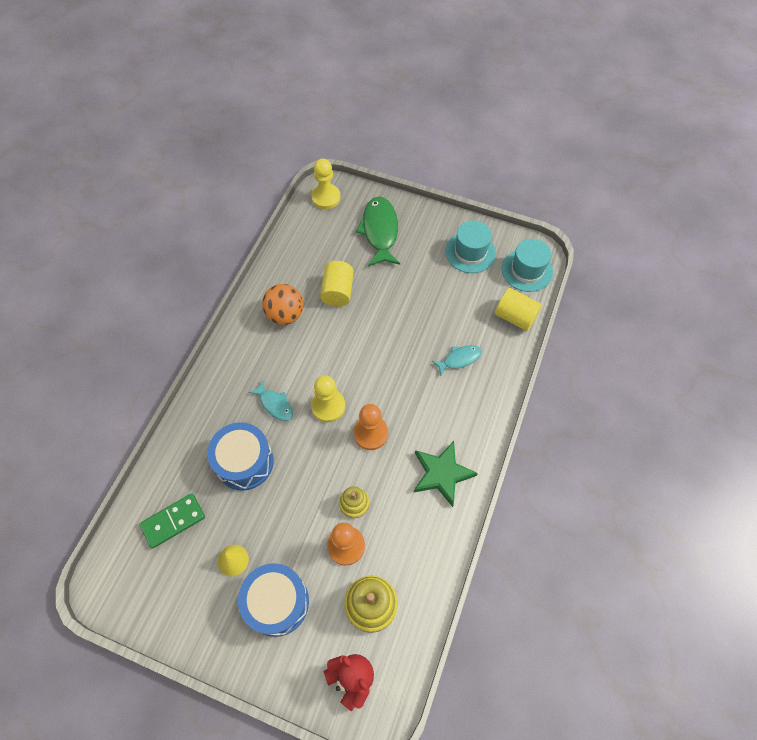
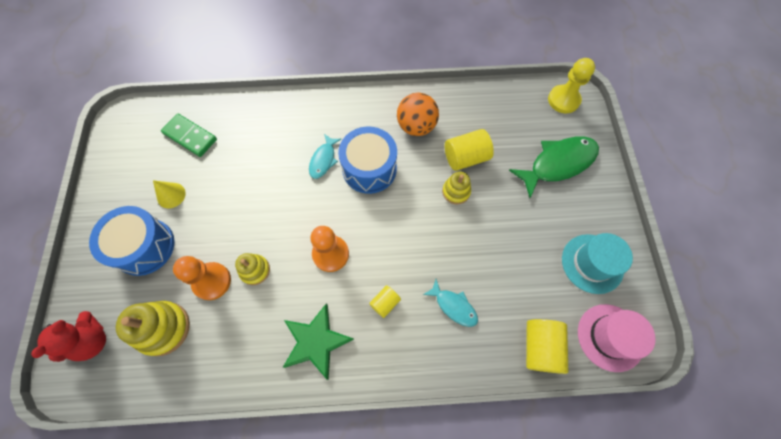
camera: 65 degrees right, 5 degrees up
(244, 462) = (260, 162): blue drum -> blue drum (369, 168)
(328, 406) = (341, 204): yellow pawn -> none
(364, 313) = (456, 191): none -> yellow stacking toy
(434, 408) = (385, 303): none -> yellow cylinder
(527, 270) = (610, 337): turquoise hat -> pink hat

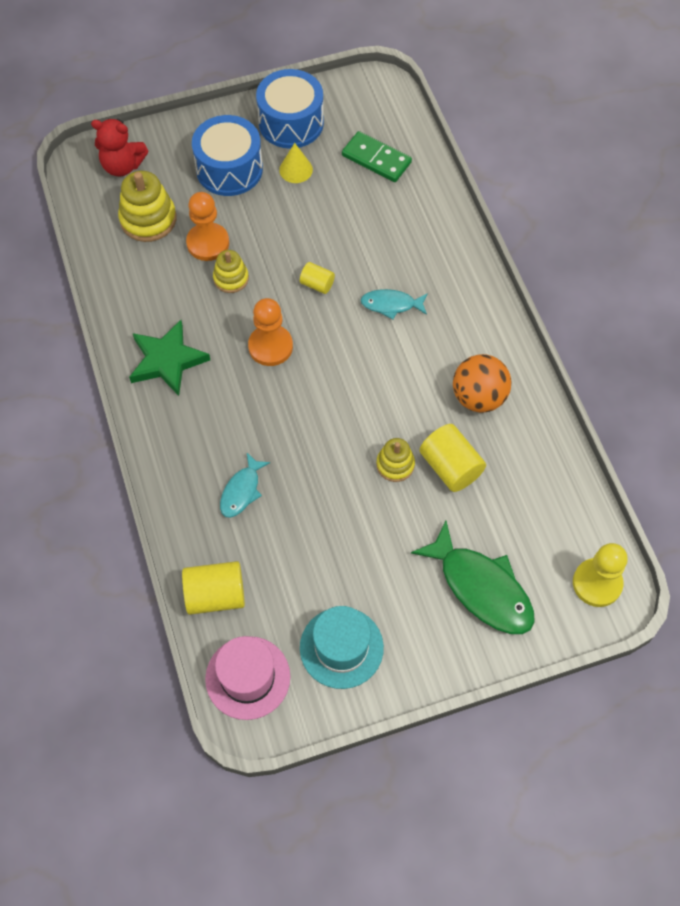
camera: 75 degrees right, 5 degrees down
(190, 136) = (376, 159): green domino -> green domino turned 75 degrees counterclockwise
(369, 168) = (396, 358): blue drum -> blue drum (291, 123)
(385, 303) = (227, 417): yellow cylinder -> yellow cylinder (317, 284)

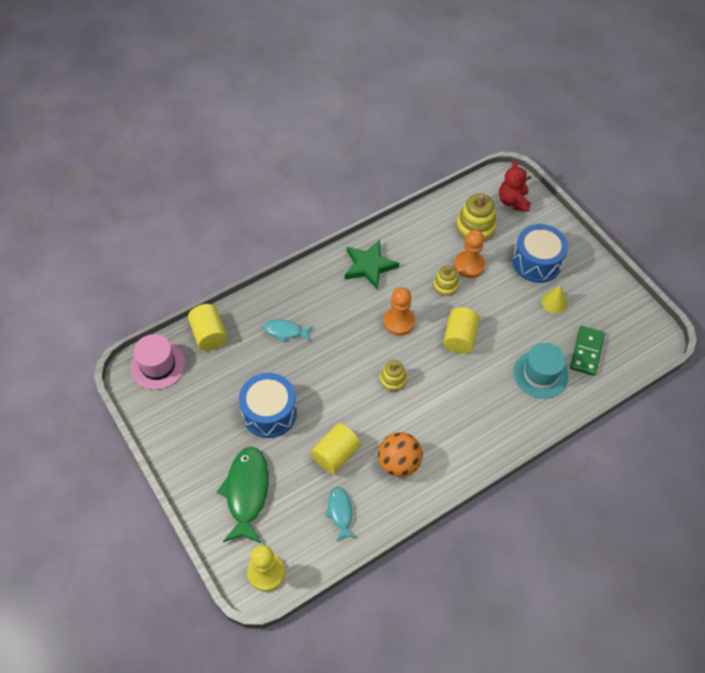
camera: 75 degrees right, 5 degrees down
(291, 123) = (595, 289): blue drum -> blue drum (269, 412)
(317, 284) = (459, 338): yellow cylinder -> yellow cylinder, size x1.75
(341, 647) = (187, 414): turquoise hat -> turquoise hat (540, 374)
(391, 305) = (459, 389): turquoise fish -> turquoise fish (340, 512)
(395, 465) = (328, 418): yellow stacking toy -> yellow stacking toy (393, 379)
(481, 587) = (246, 492): green fish -> green fish turned 150 degrees clockwise

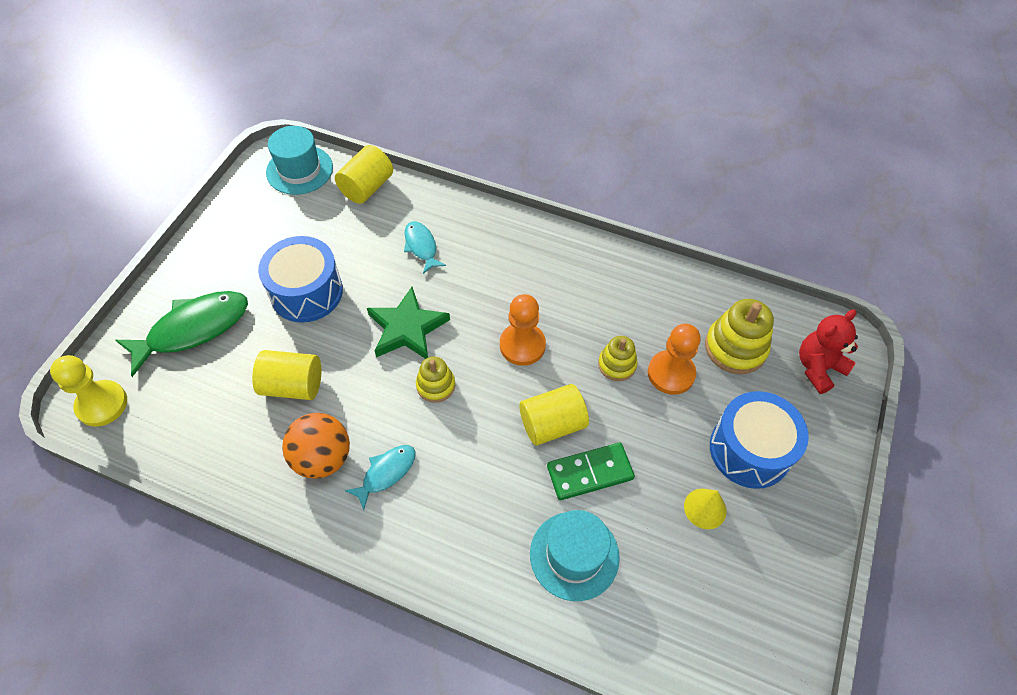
camera: 55 degrees right, 0 degrees up
(158, 365) = (299, 170): pink hat -> turquoise hat
(340, 512) = (218, 433): turquoise fish -> turquoise fish (386, 473)
(369, 266) = (574, 272): green star -> green star (407, 328)
(586, 352) = (660, 599): green domino -> green domino (589, 472)

